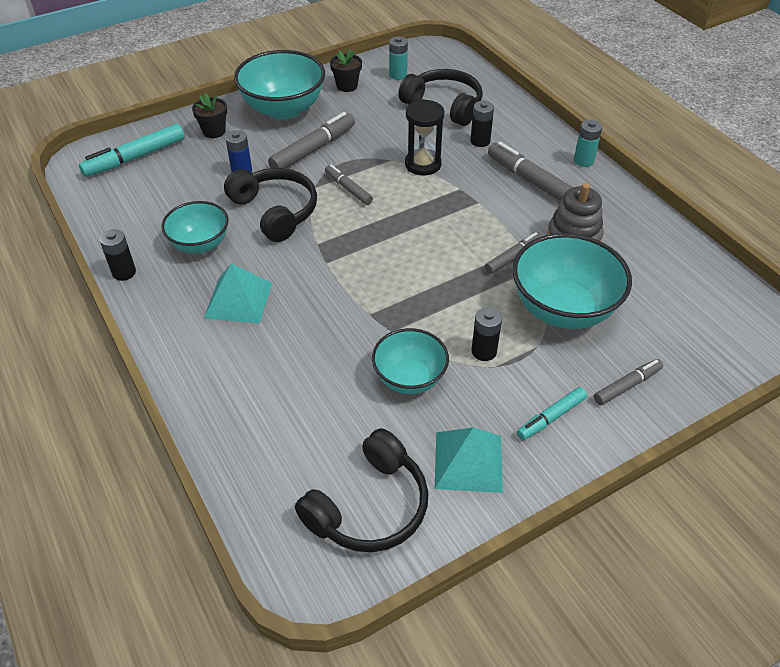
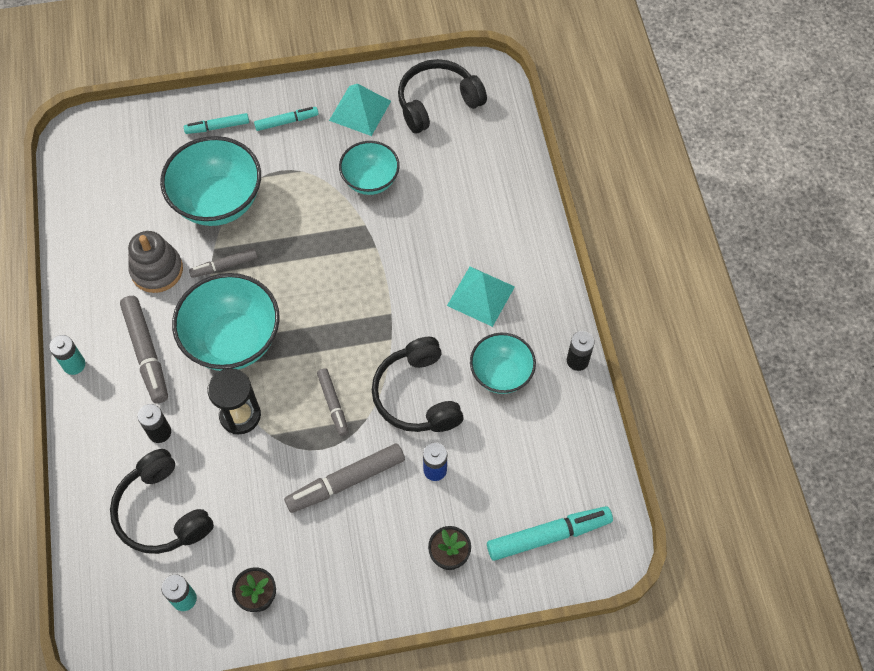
camera: 160 degrees left, 15 degrees up
(283, 109) = (354, 573): turquoise bowl -> turquoise bowl (233, 340)
(484, 351) = (303, 185): black battery -> none
(627, 386) = (217, 127): grey marker -> turquoise marker

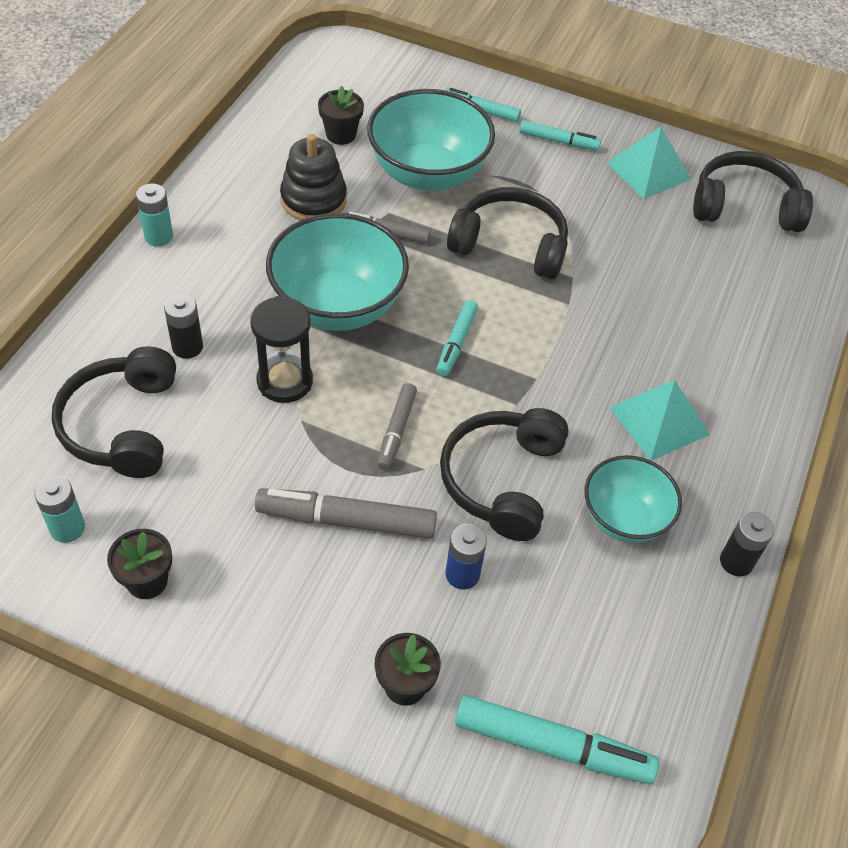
camera: 30 degrees right, 10 degrees down
(136, 206) = (341, 134): none -> black flower pot
(146, 353) = (238, 266): grey marker -> none
(157, 270) = (313, 200): grey stacking toy -> black stacking toy
(310, 225) = (510, 245): none -> black headphones
(326, 319) = (456, 343): none -> turquoise marker
(370, 180) = (611, 239): turquoise bowl -> none

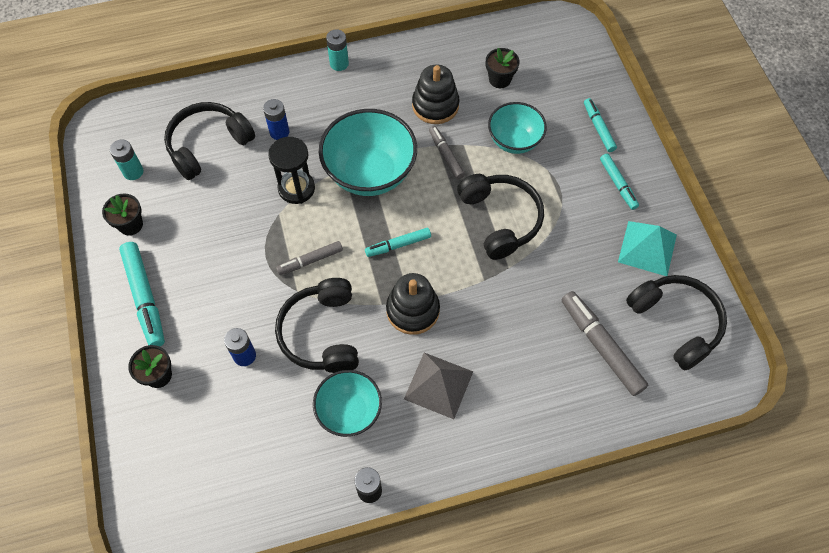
camera: 55 degrees right, 10 degrees up
(187, 347) = (279, 132): black battery -> blue battery
(346, 520) = (233, 280): grey marker -> grey marker (601, 346)
(428, 174) = (514, 140): turquoise bowl -> turquoise bowl, size x0.62
(503, 480) = (322, 333): black headphones -> black headphones turned 75 degrees counterclockwise
(549, 383) = (413, 310): none -> black stacking toy
(552, 746) = (174, 468): turquoise marker -> turquoise marker (145, 298)
(659, 420) = (438, 385): turquoise pyramid -> grey pyramid

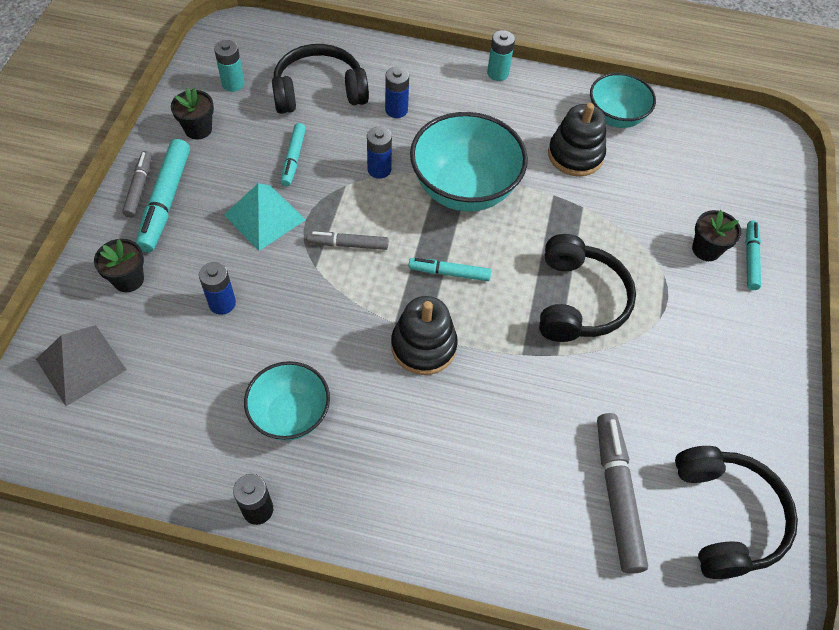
camera: 25 degrees right, 5 degrees down
(296, 188) = (379, 169): black hourglass -> blue battery
(322, 333) = (314, 321): black headphones -> none
(438, 385) = (403, 438): grey pyramid -> grey pyramid (81, 364)
(446, 155) = (557, 208): grey marker -> grey marker (139, 188)
(499, 79) = (663, 160): black flower pot -> black flower pot (706, 249)
(514, 140) = (643, 228): turquoise bowl -> turquoise bowl (615, 117)
(618, 184) = (740, 328): turquoise marker -> turquoise marker (293, 158)
(647, 248) = (737, 414): turquoise pyramid -> turquoise pyramid (265, 217)

